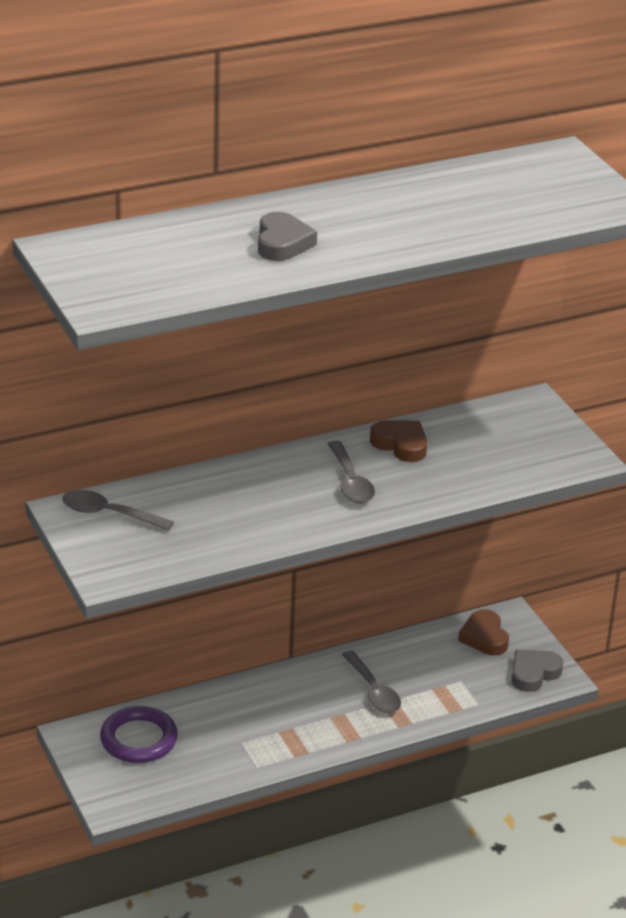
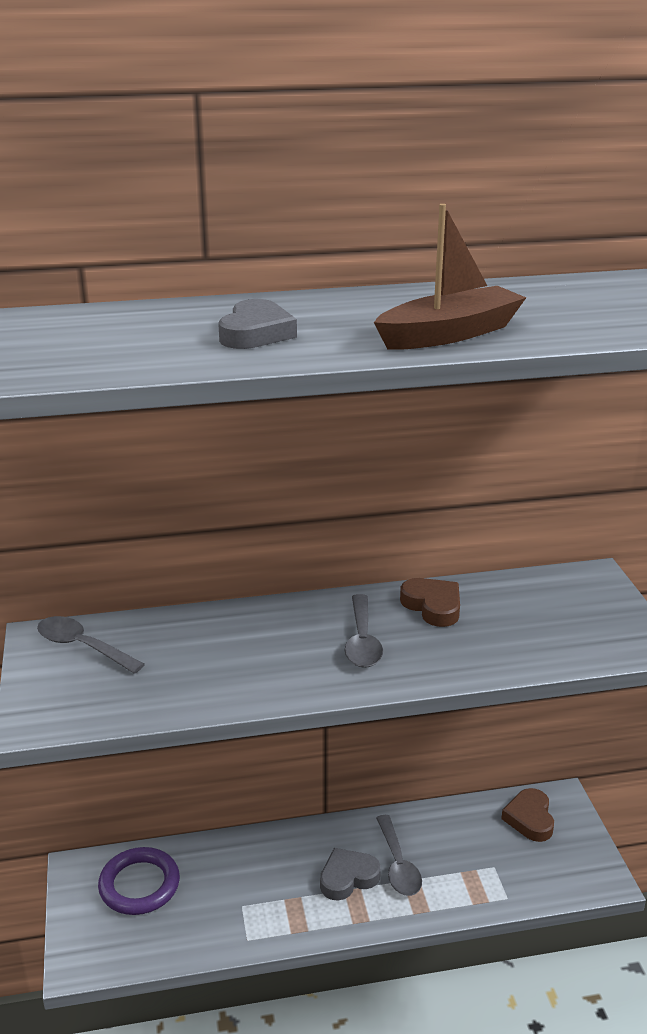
camera: 15 degrees right, 5 degrees down
(432, 231) = (449, 334): none -> brown boat
(533, 673) = (575, 869): grey heart -> grey heart (348, 878)

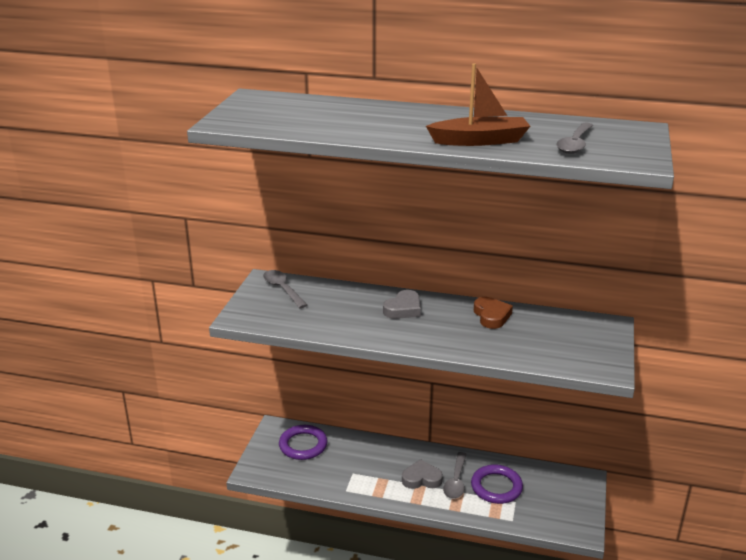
camera: 25 degrees right, 0 degrees up
(256, 333) = (375, 123): grey heart -> grey heart (403, 309)
(362, 641) = (434, 324): grey spoon -> grey spoon (575, 144)
(457, 853) = (496, 487): none -> purple ring
(530, 819) = (556, 483): brown heart -> none

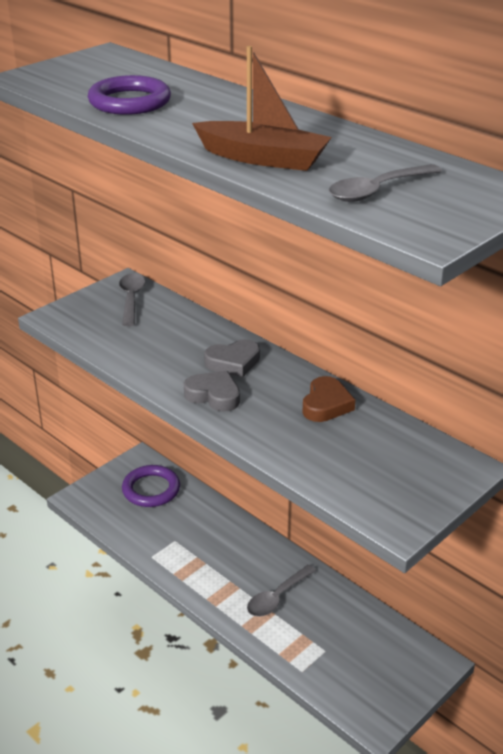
camera: 30 degrees right, 5 degrees up
(421, 478) = (242, 578): grey heart -> grey heart (214, 395)
(496, 487) = (318, 624): purple ring -> purple ring (129, 102)

